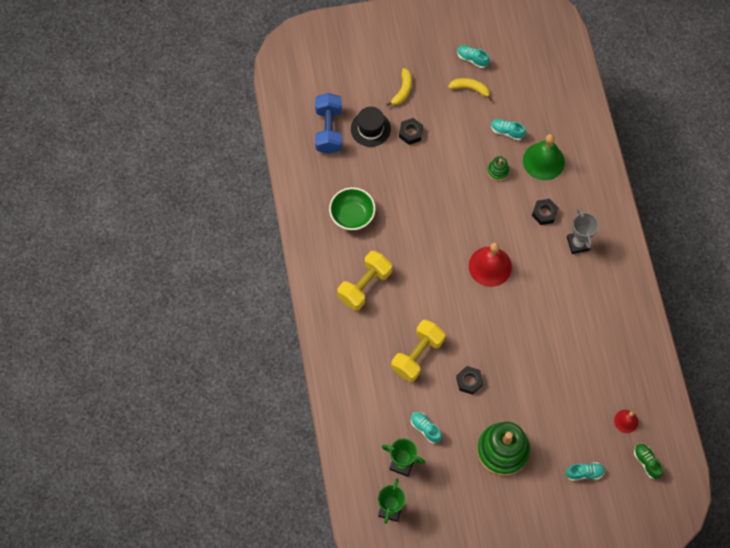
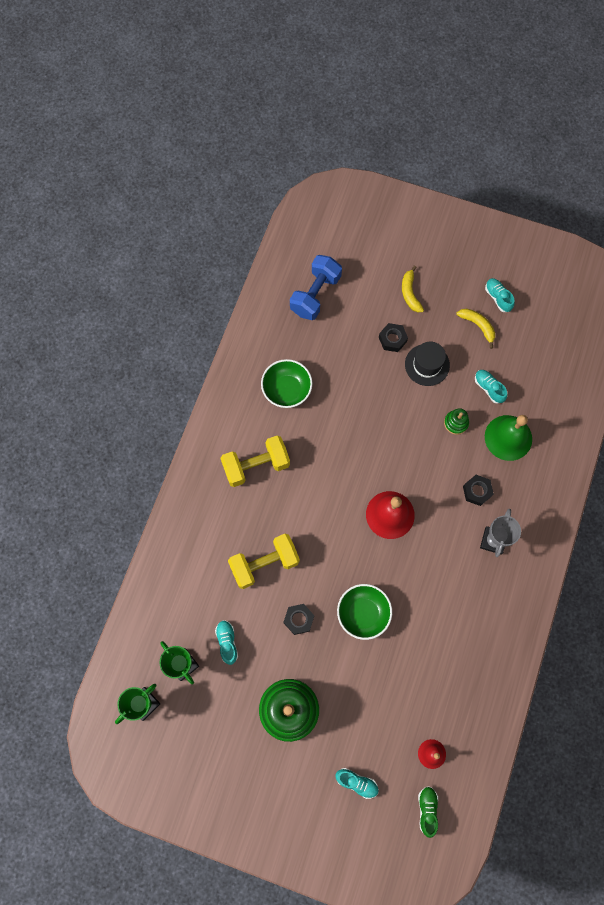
camera: 30 degrees right, 5 degrees up
(370, 128) = (356, 314): black hat -> black hat (427, 365)
(402, 90) = (410, 293): yellow banana -> yellow banana turned 120 degrees clockwise
(514, 350) = (363, 613): none -> green bowl

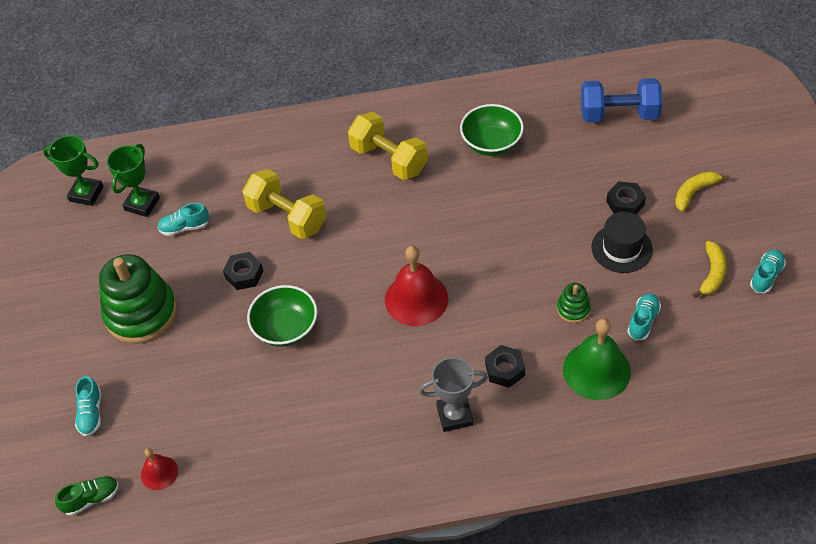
camera: 65 degrees right, 20 degrees down
(227, 642) = (185, 227): turquoise shoe -> turquoise shoe turned 150 degrees counterclockwise

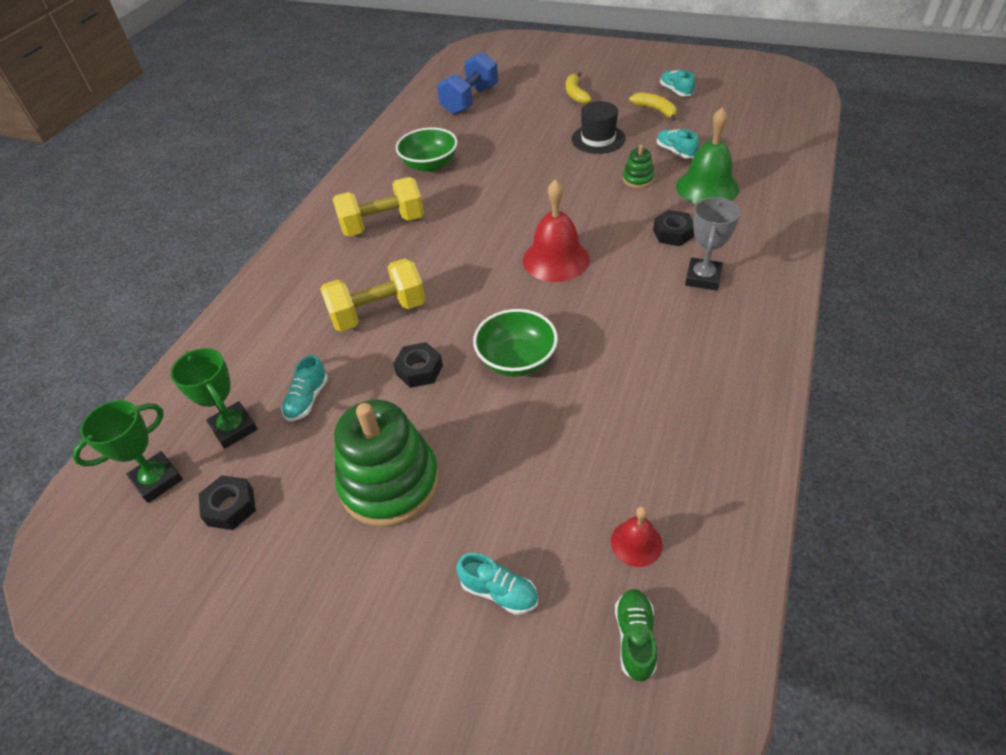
camera: 60 degrees left, 5 degrees down
(625, 203) = (556, 124): black nut -> black nut (230, 507)

